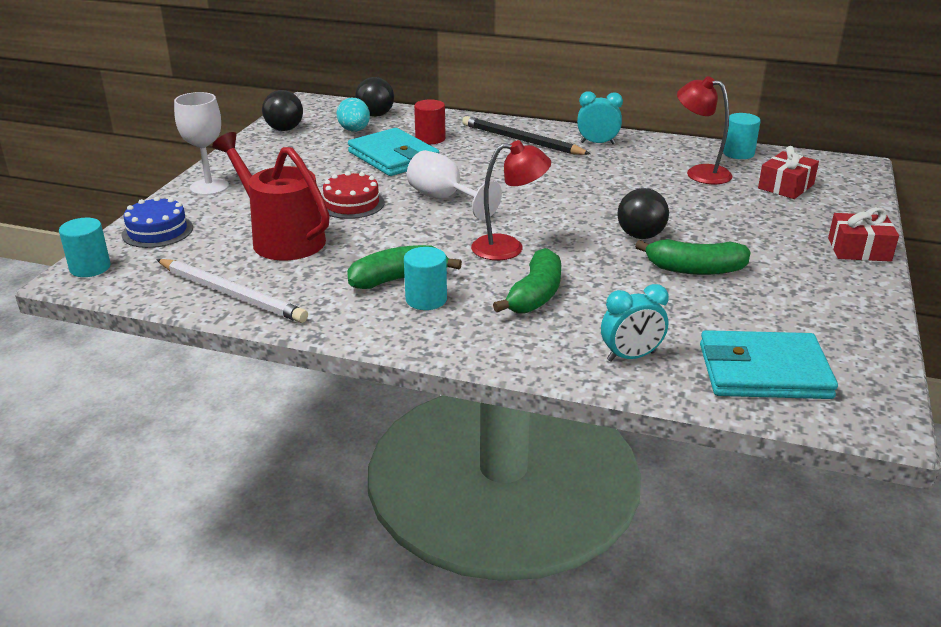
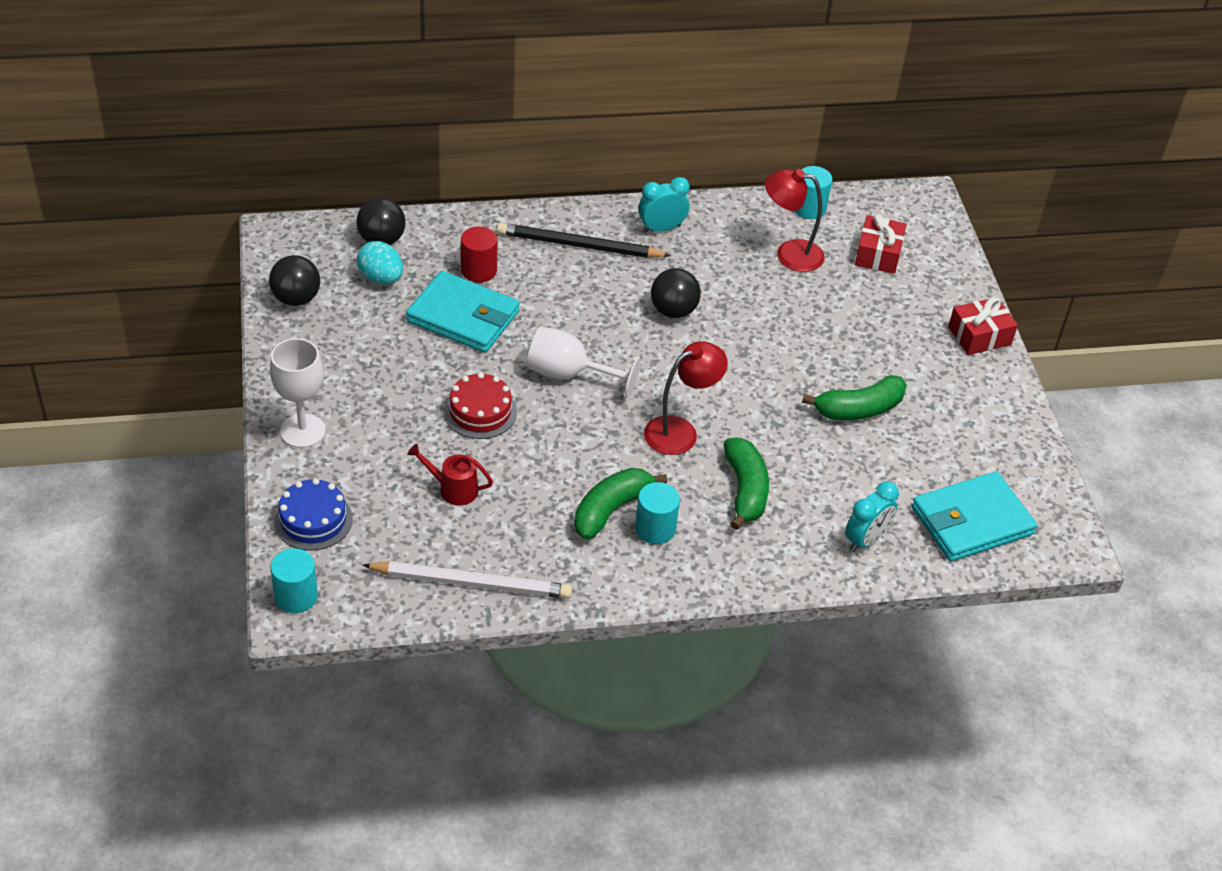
camera: 30 degrees left, 15 degrees up
(282, 238) = (453, 489): red watering can -> red watering can, size x0.49
(640, 236) = (788, 375): black ball -> black ball (673, 311)

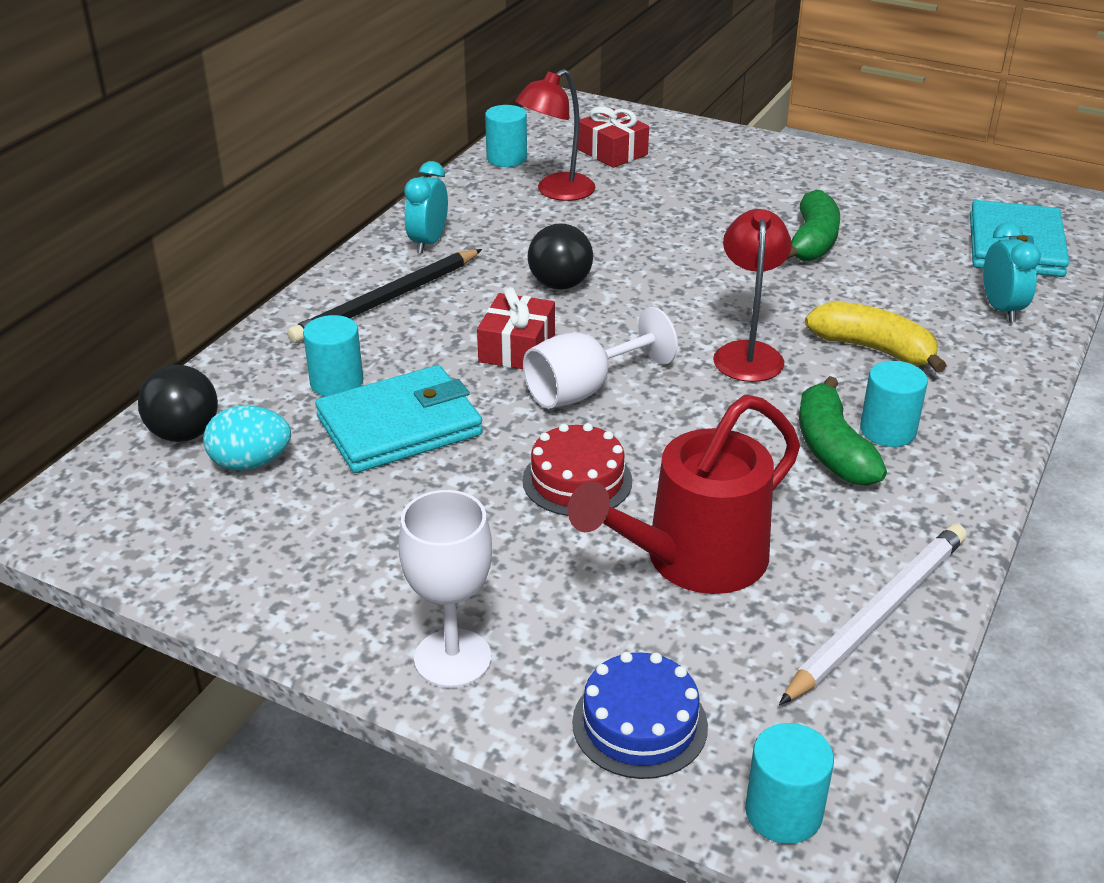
camera: 50 degrees left, 10 degrees down
(296, 299) = (191, 554): black ball -> none
(453, 489) = (693, 560): red watering can -> red watering can, size x2.06
(479, 270) = (336, 382): red cylinder -> turquoise cylinder
(745, 490) = (873, 349): green banana -> yellow banana
(979, 336) = (773, 150): red gift -> red gift (517, 348)

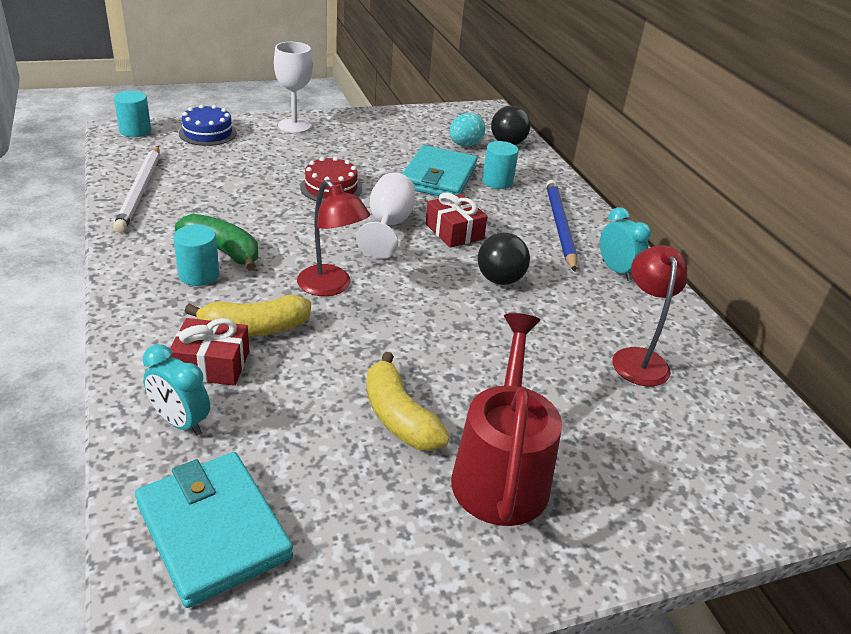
camera: 130 degrees right, 0 degrees up
(387, 300) = (559, 226): black pencil -> blue pencil
(506, 158) = (730, 374): turquoise cylinder -> none
(612, 152) = (691, 437): red gift -> red gift (211, 364)
(693, 560) = (242, 180): red watering can -> red watering can (501, 472)
(812, 242) = (399, 417): green banana -> yellow banana

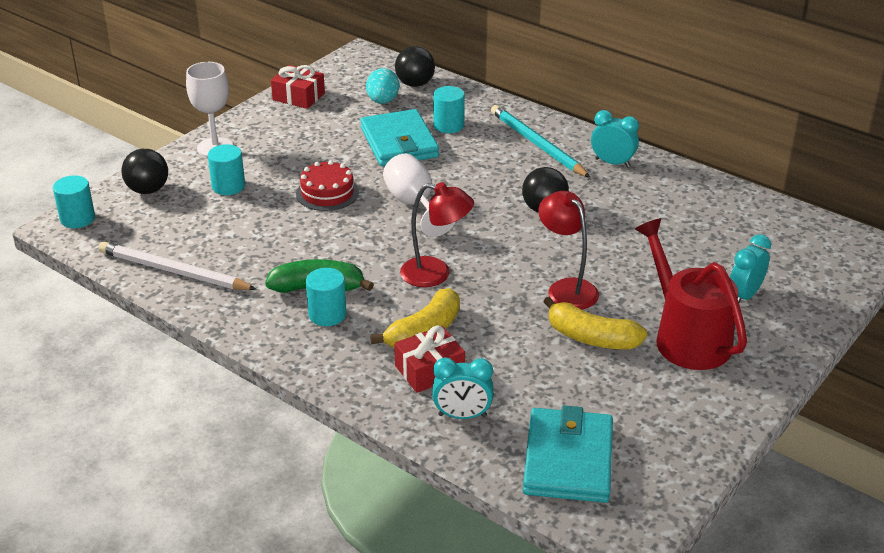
camera: 30 degrees left, 0 degrees up
(140, 191) = (173, 271): white pencil -> white pencil turned 150 degrees clockwise
(208, 133) = (148, 190): blue cake -> black ball
(213, 531) = (568, 460): turquoise wallet -> turquoise wallet turned 75 degrees clockwise
(265, 153) = (228, 186): none -> turquoise cylinder
(454, 231) = (468, 186): red gift -> red gift (298, 96)
(559, 226) = (537, 144): blue pencil -> turquoise pencil
(620, 462) = (744, 295): none -> turquoise clock
(638, 358) = (690, 222): red lamp -> red lamp (566, 288)

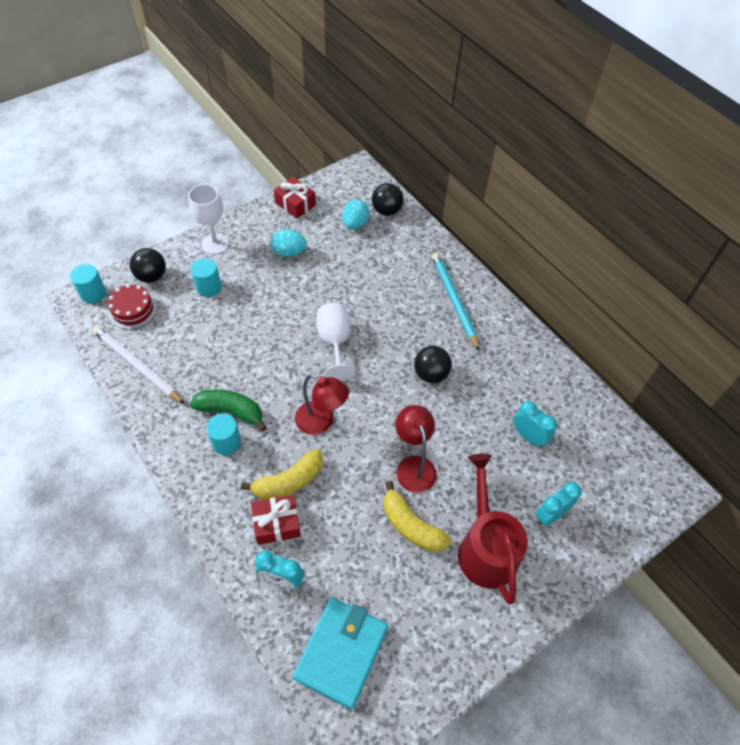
camera: 15 degrees right, 20 degrees up
(314, 139) = (289, 252): none -> turquoise egg
(327, 193) = (276, 313): red cake -> red cake (132, 310)
(399, 142) = (350, 272): turquoise wallet -> none
(448, 125) = (394, 263): turquoise cylinder -> none
(612, 163) = (505, 336): turquoise clock -> turquoise clock (528, 436)

